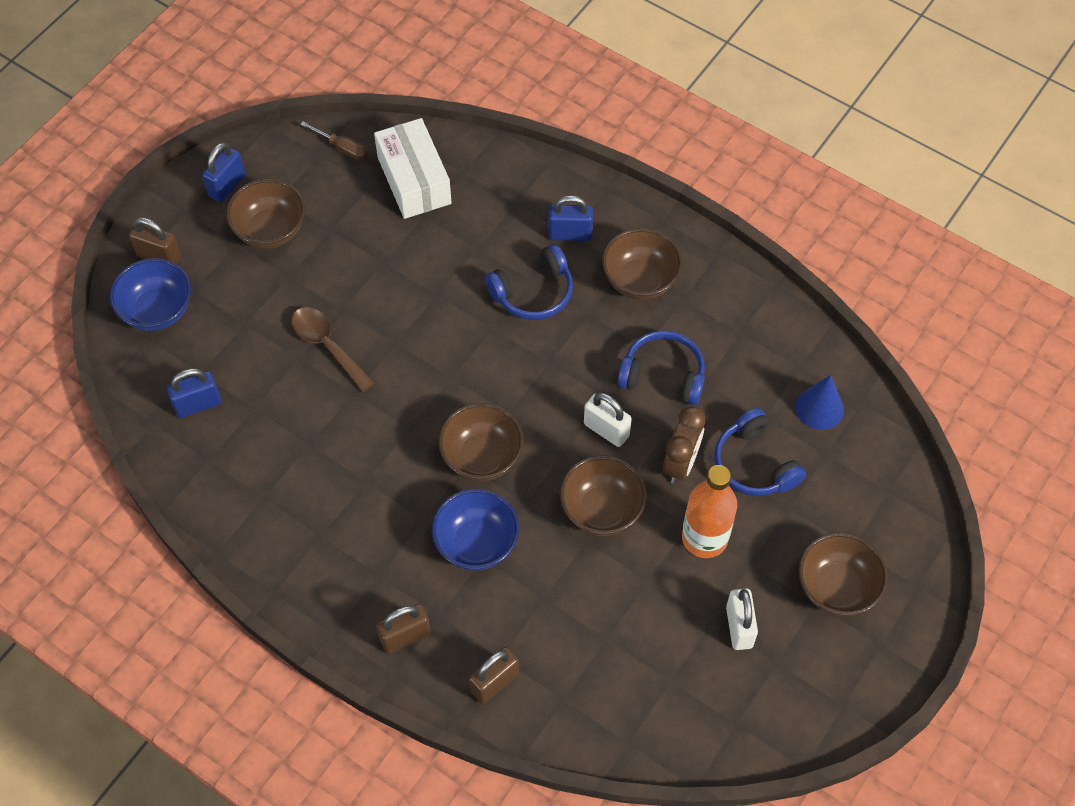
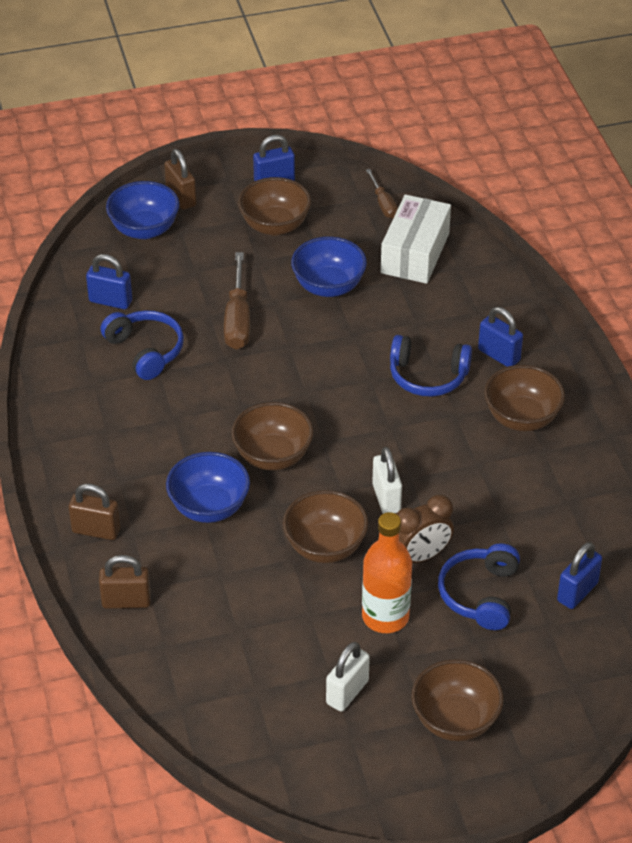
camera: 40 degrees right, 15 degrees down
(327, 346) = (238, 319): brown spoon -> brown screwdriver
(373, 261) = (328, 286): none -> blue bowl
(663, 375) = (471, 490): blue headphones -> blue headphones (146, 350)
(819, 408) = (577, 592): blue cone -> blue padlock

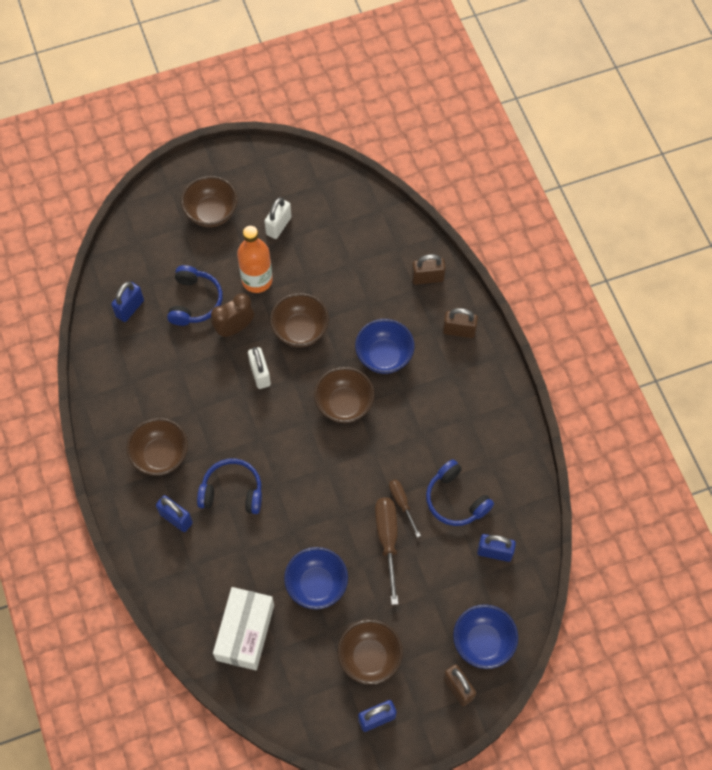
camera: 175 degrees right, 20 degrees up
(383, 204) = (275, 695): brown screwdriver -> brown screwdriver (401, 503)

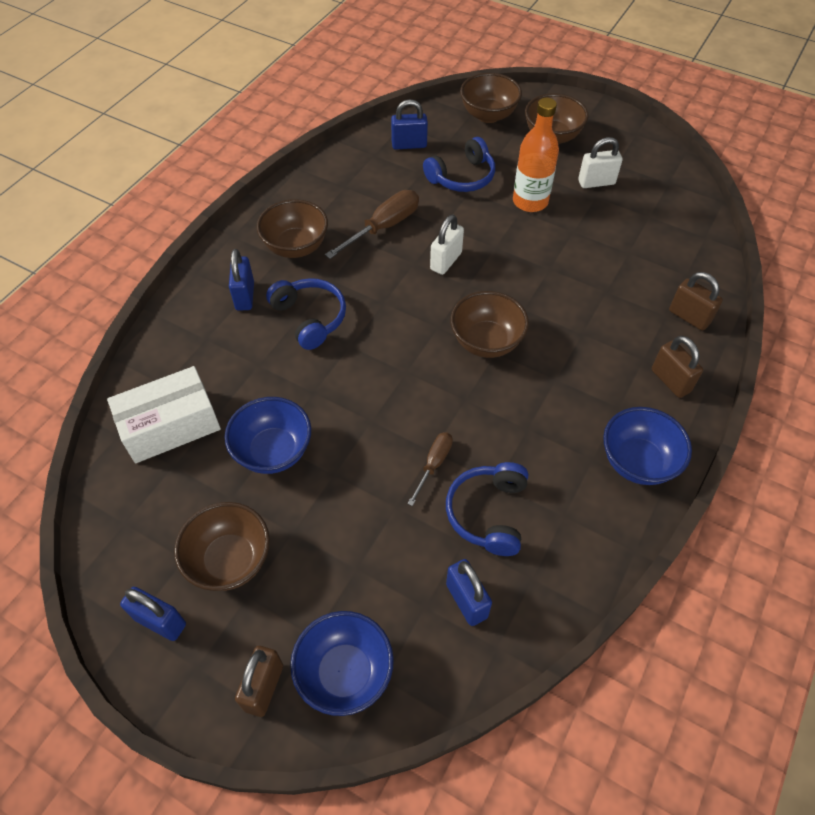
camera: 50 degrees right, 10 degrees down
(234, 328) = (468, 216): brown clock -> none
(300, 330) = (520, 260): brown bowl -> brown bowl (488, 115)
(384, 356) = (570, 339): blue bowl -> blue bowl (637, 462)
(387, 540) = (380, 481): brown screwdriver -> brown screwdriver (384, 227)

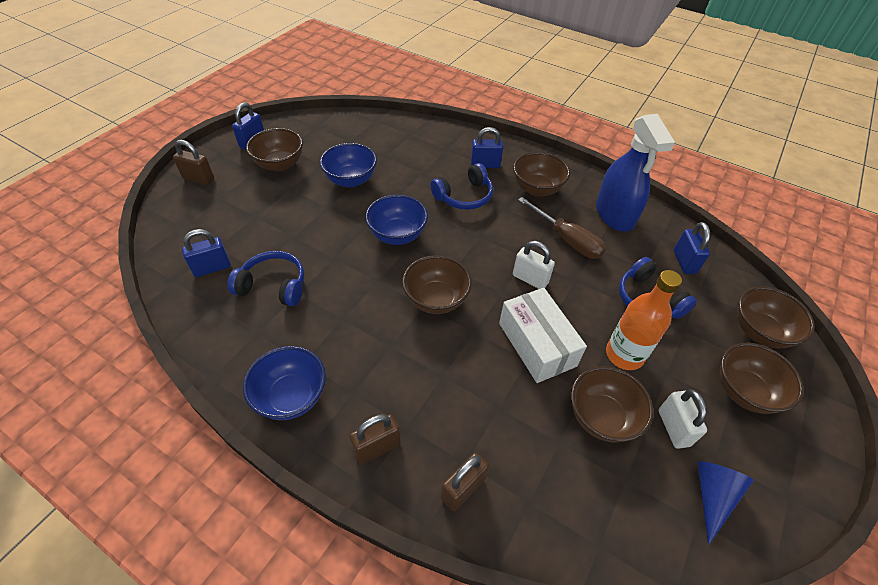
camera: 90 degrees right, 5 degrees down
(170, 426) = (378, 138): white box -> white box (537, 344)
(340, 185) = (614, 214): none -> blue spray bottle
(345, 673) = (191, 210): blue bowl -> blue bowl (397, 235)
(434, 464) = (322, 258): brown screwdriver -> none
(598, 224) = (601, 417): none -> brown bowl
(647, 171) = (712, 496): none -> blue cone

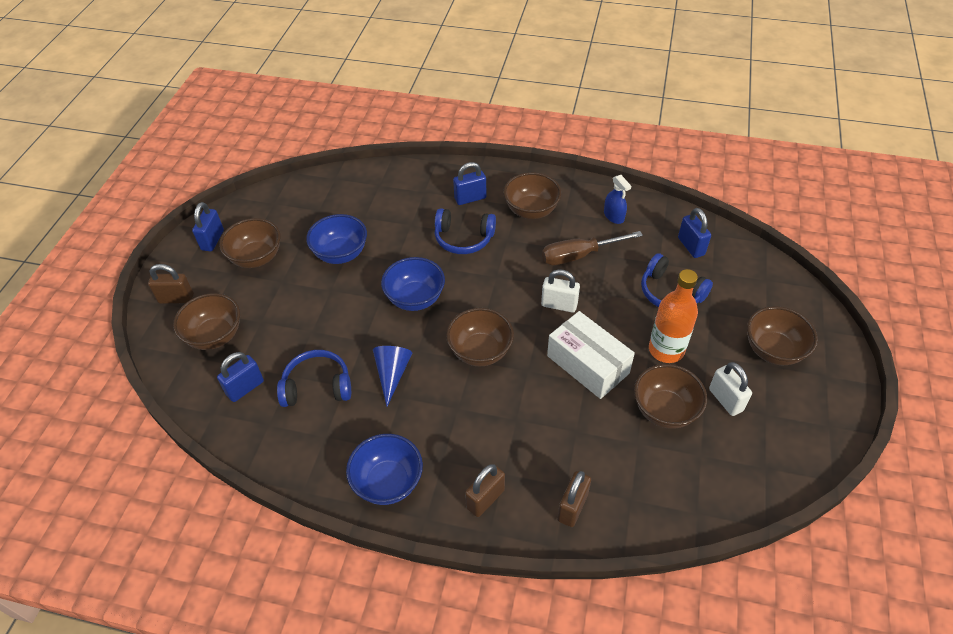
camera: 15 degrees left, 0 degrees up
(464, 196) = (463, 239): blue headphones -> blue headphones turned 60 degrees clockwise
(567, 240) = (579, 255): brown screwdriver -> brown screwdriver turned 135 degrees clockwise
(614, 214) = (614, 216): blue spray bottle -> blue spray bottle, size x0.47
(712, 496) = (771, 444): blue cone -> blue cone (392, 374)
(759, 332) = (772, 293): brown bowl -> brown bowl (215, 336)

